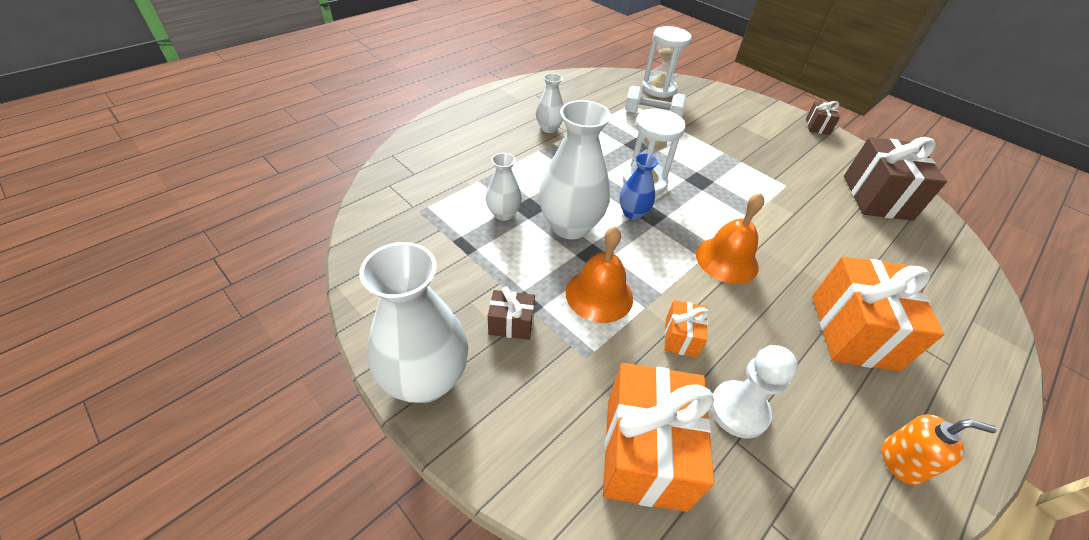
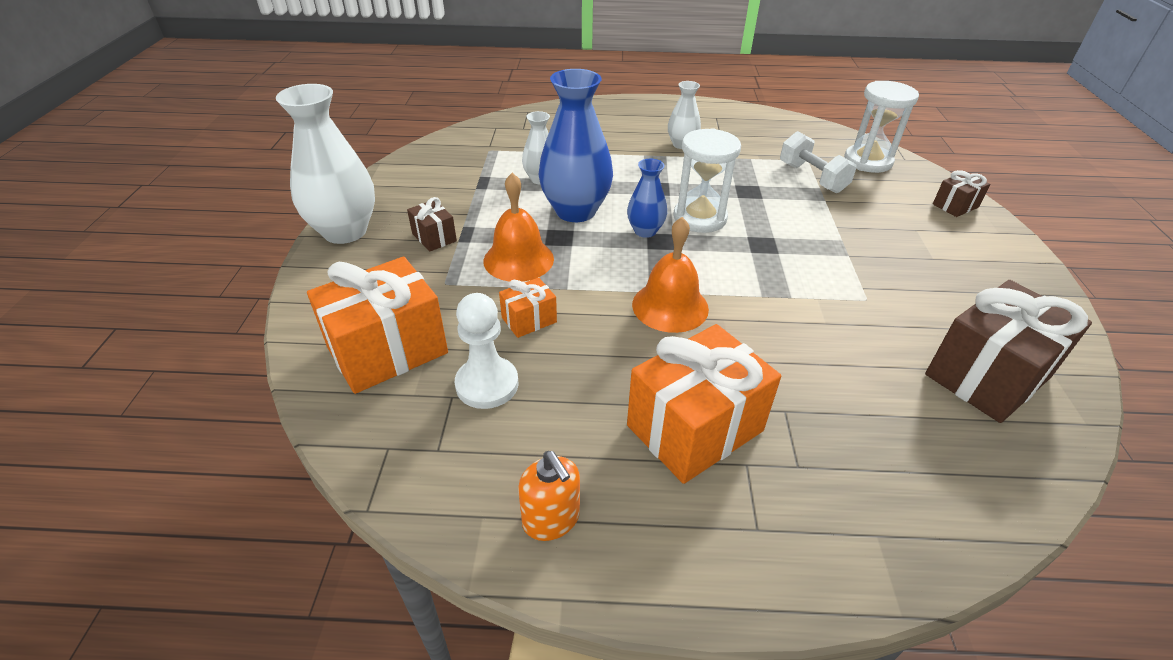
camera: 50 degrees right, 5 degrees down
(570, 226) = (575, 211): white vase -> blue vase
(817, 126) = (1043, 280): brown gift -> brown gift (955, 206)

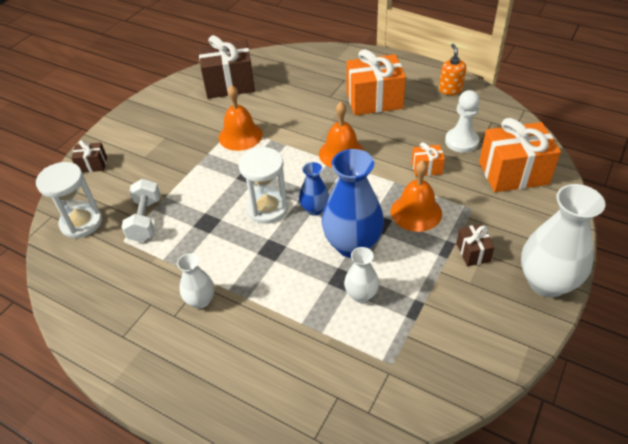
camera: 150 degrees left, 5 degrees up
(840, 289) = (240, 136): none -> orange bell

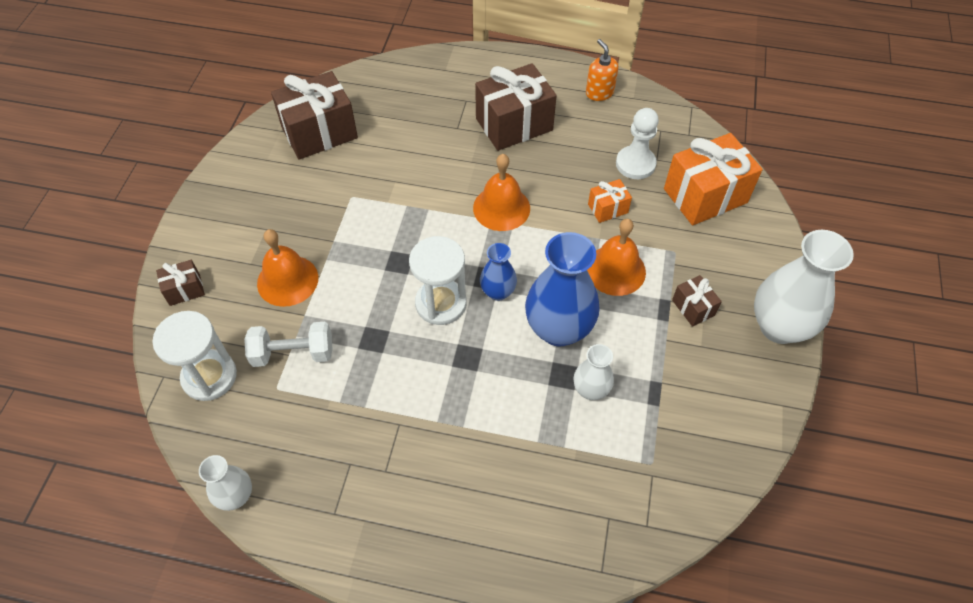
camera: 20 degrees left, 10 degrees up
(145, 220) = (293, 353): white dumbbell -> white dumbbell turned 75 degrees counterclockwise
(200, 300) = (409, 444): white vase -> white vase (236, 496)
(240, 136) = (365, 207): orange bell -> orange bell (287, 280)
(374, 100) = (514, 124): orange gift -> brown gift

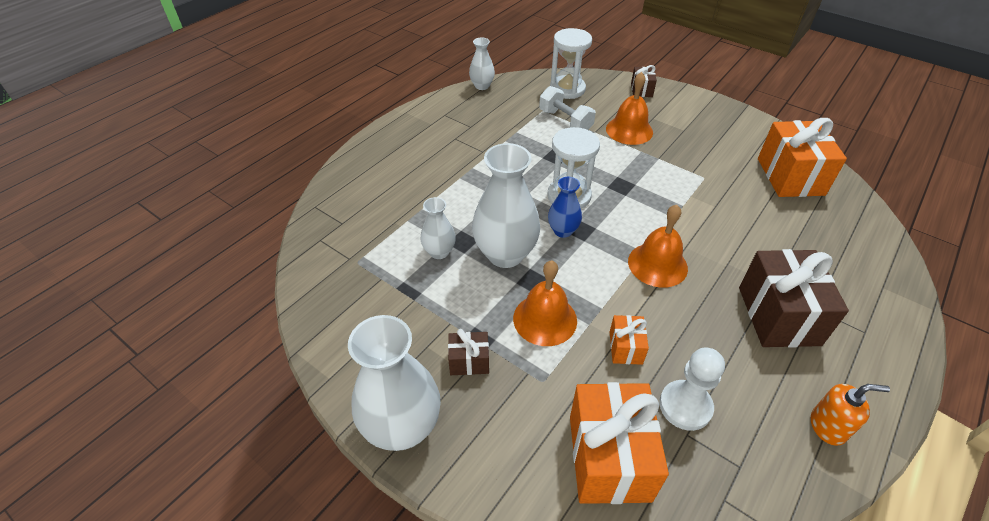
camera: 115 degrees right, 10 degrees down
(293, 353) = (565, 121): white dumbbell -> white dumbbell turned 60 degrees counterclockwise
(319, 133) = (790, 176): brown gift -> orange gift
(558, 329) = (505, 254): blue vase -> white vase

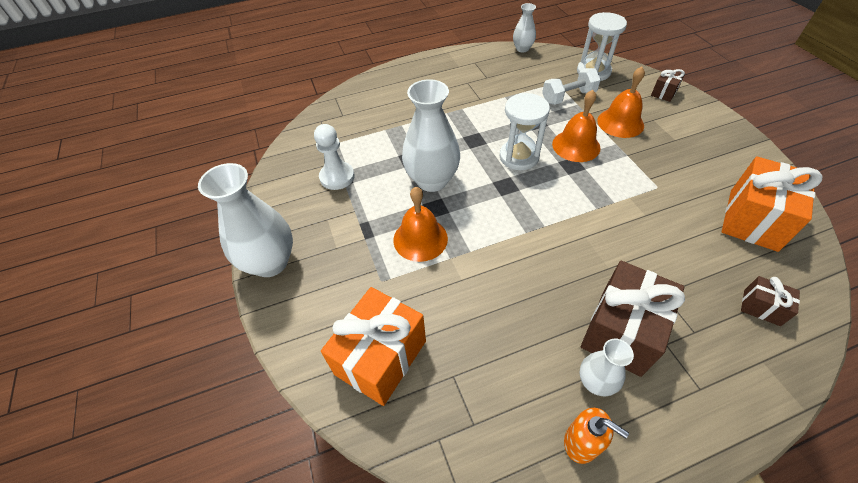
camera: 35 degrees right, 5 degrees up
(439, 252) = (388, 159): white vase -> white vase (595, 382)
(469, 361) = (344, 242): brown gift -> brown gift (761, 307)
(563, 231) = (490, 181): blue vase -> none
(565, 121) = (568, 97): white dumbbell -> white dumbbell turned 75 degrees clockwise
(625, 348) = (462, 289): orange gift -> none
(657, 264) = (546, 239): orange bell -> orange bell (576, 145)
(685, 406) = (470, 355): white pawn -> white pawn (337, 177)

